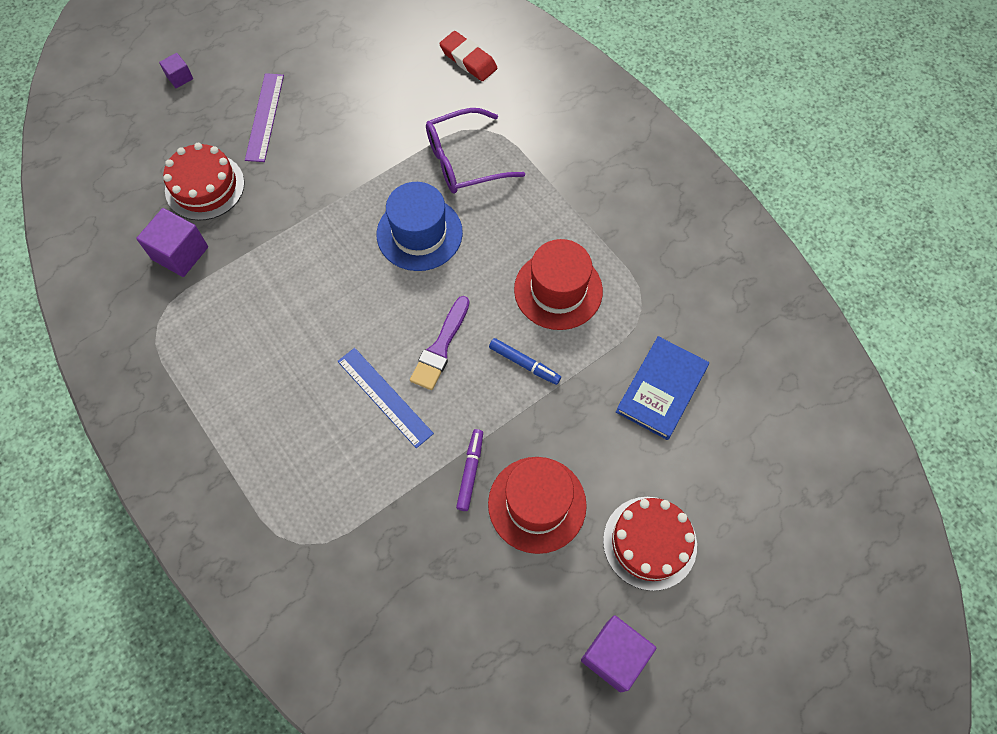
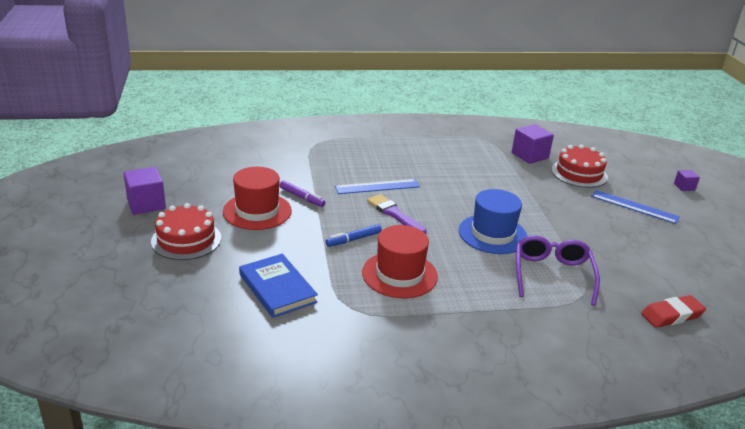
camera: 115 degrees right, 35 degrees down
(264, 117) = (634, 206): purple ruler -> blue ruler

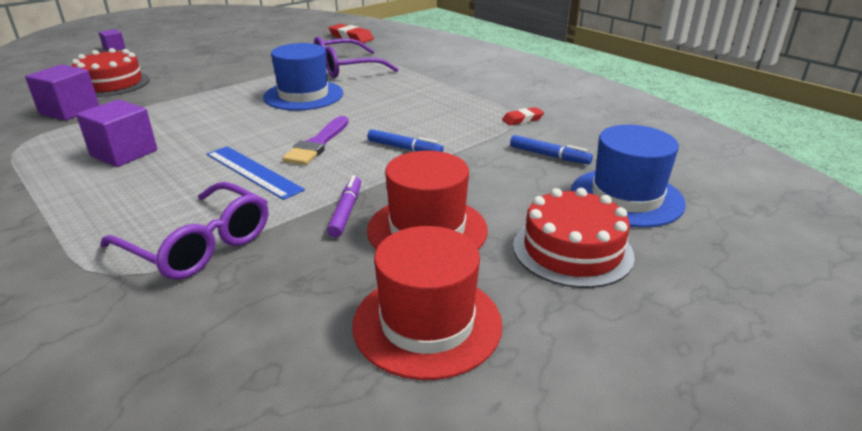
camera: 120 degrees left, 0 degrees up
(146, 204) = (558, 352): purple cube -> purple cube (124, 153)
(196, 286) = (626, 197): none -> blue hat
(277, 288) = (549, 156): blue book -> blue marker
(318, 160) = (199, 245): none -> purple glasses
(345, 310) = (522, 119): none -> red eraser
(399, 274) = (434, 114): red hat -> red hat (427, 323)
(634, 206) = (179, 59): blue ruler -> none

